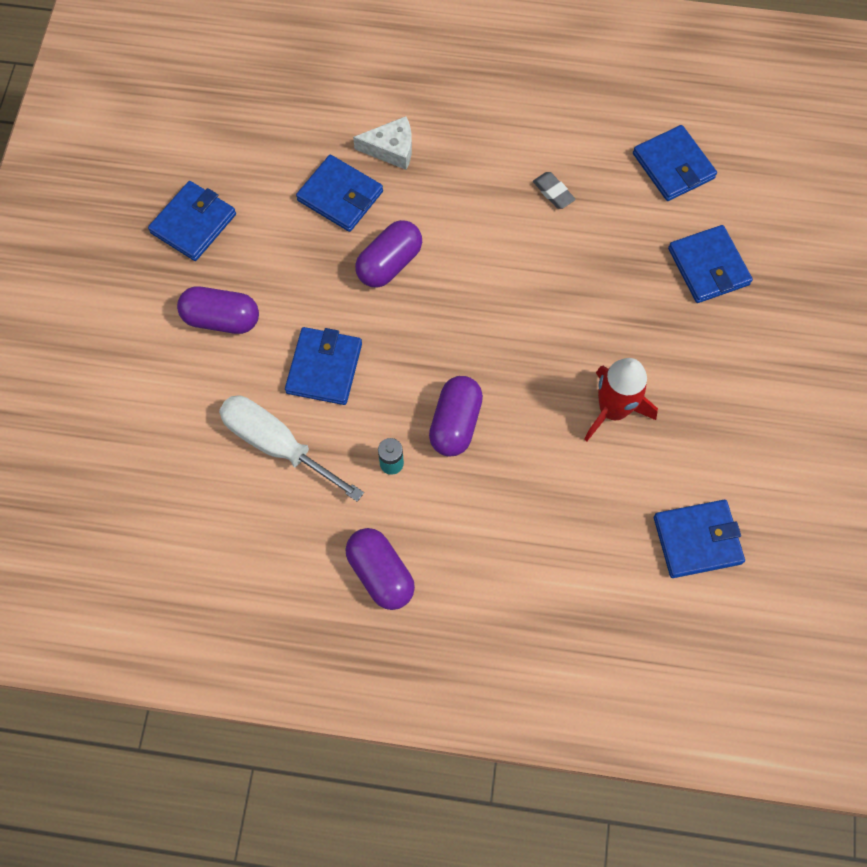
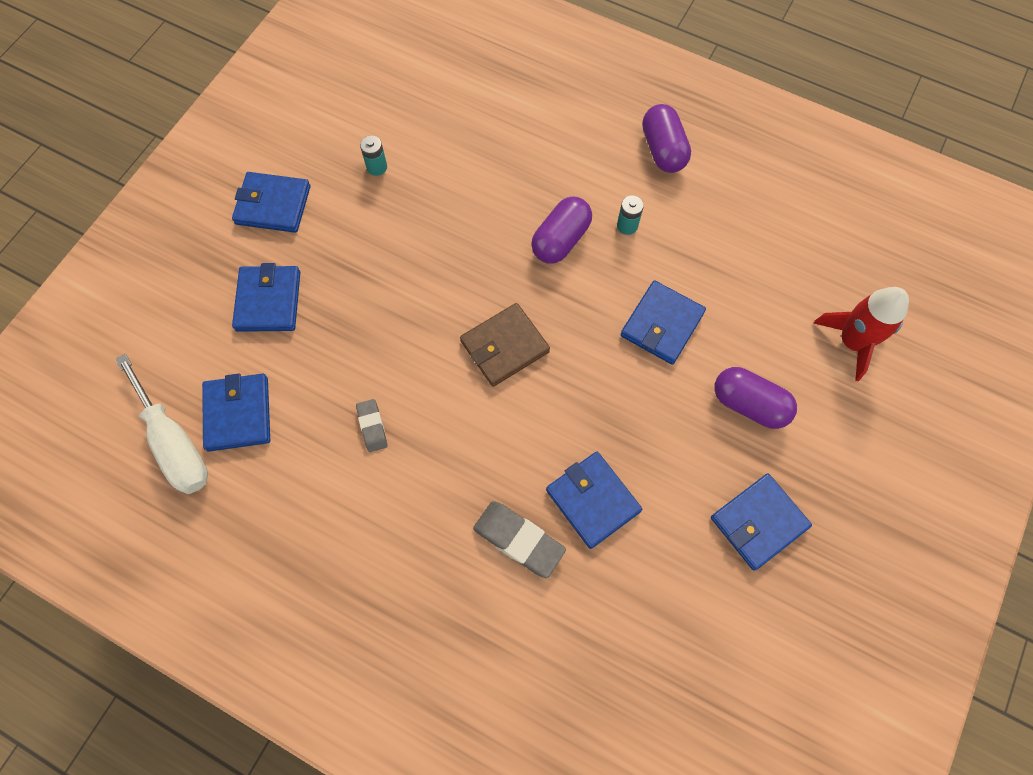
camera: 160 degrees left, 0 degrees up
(276, 445) = (723, 271): white screwdriver -> white screwdriver (174, 443)
(389, 263) = (567, 406): purple capsule -> none
(391, 149) = (519, 540): white cheese -> grey eraser
(467, 297) = (504, 346): none -> brown wallet
(612, 410) = (422, 208): red rocket -> red rocket (852, 342)
(685, 440) = (377, 167): none -> turquoise battery
(697, 540) = (408, 98): blue wallet -> blue wallet (273, 205)

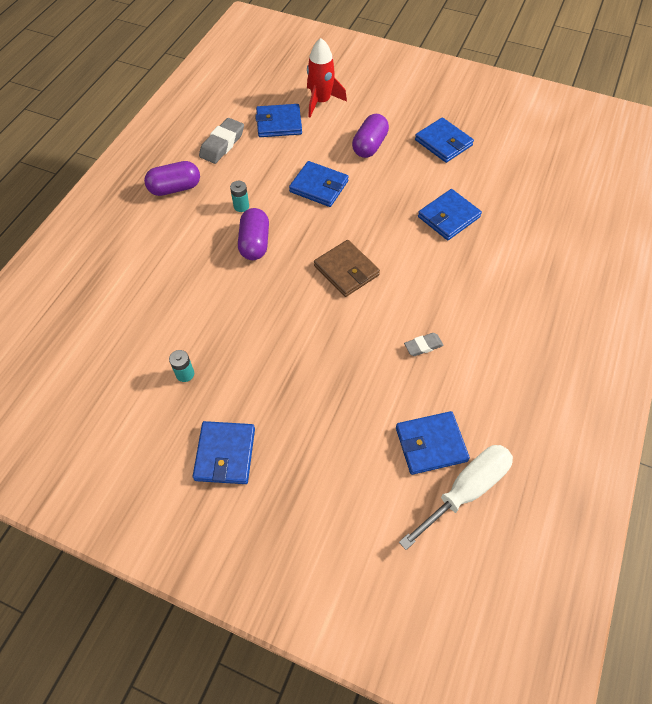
camera: 95 degrees left, 10 degrees down
(268, 301) = (324, 439): blue wallet -> blue wallet (279, 123)
(519, 540) = (484, 253): grey eraser -> grey eraser (222, 144)
(560, 240) = (254, 243): purple capsule -> purple capsule turned 60 degrees clockwise

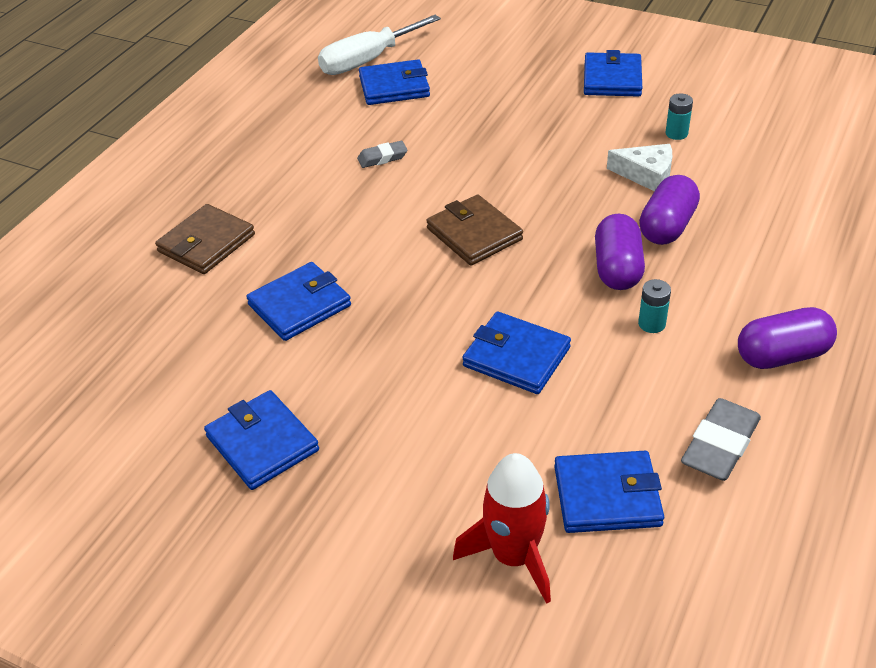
camera: 175 degrees left, 15 degrees down
(219, 326) = (646, 174): none -> white cheese
(369, 146) = (413, 438): purple capsule -> purple capsule (667, 226)
(526, 262) = (206, 243): none -> brown wallet

